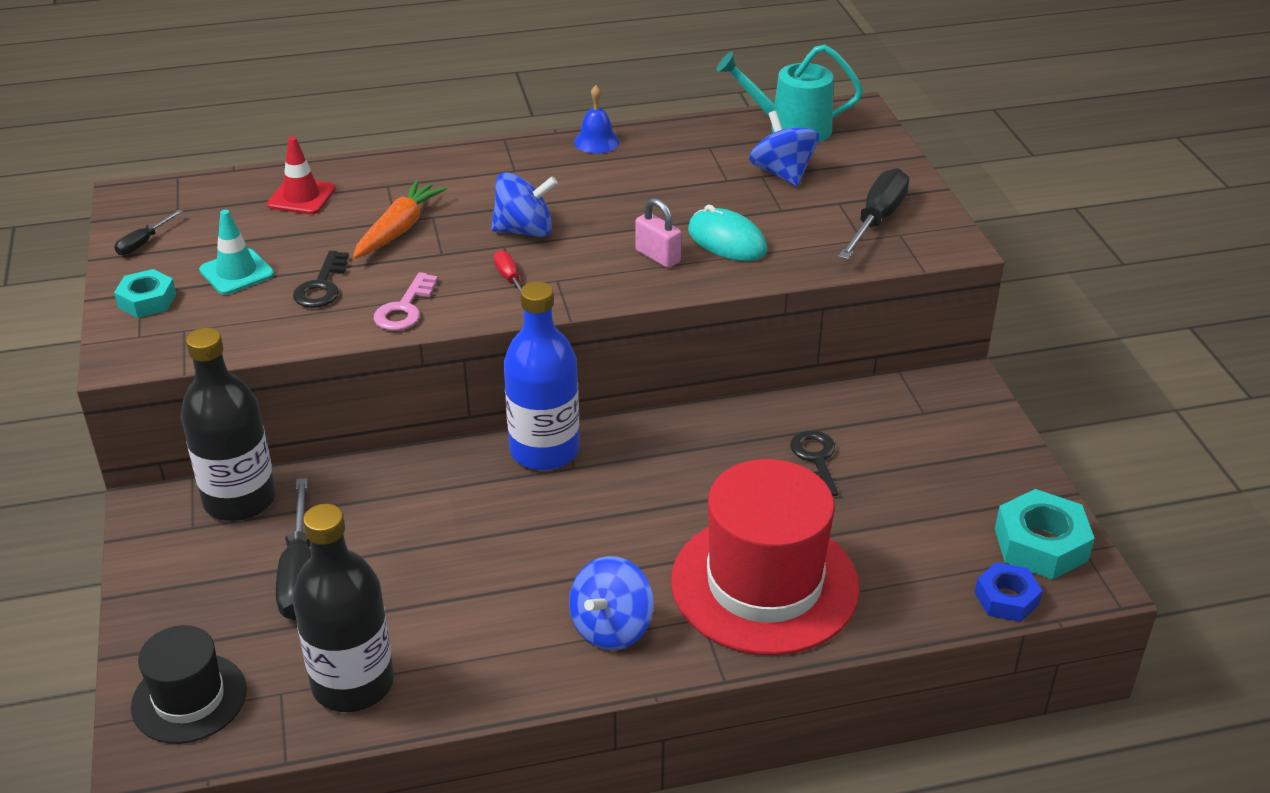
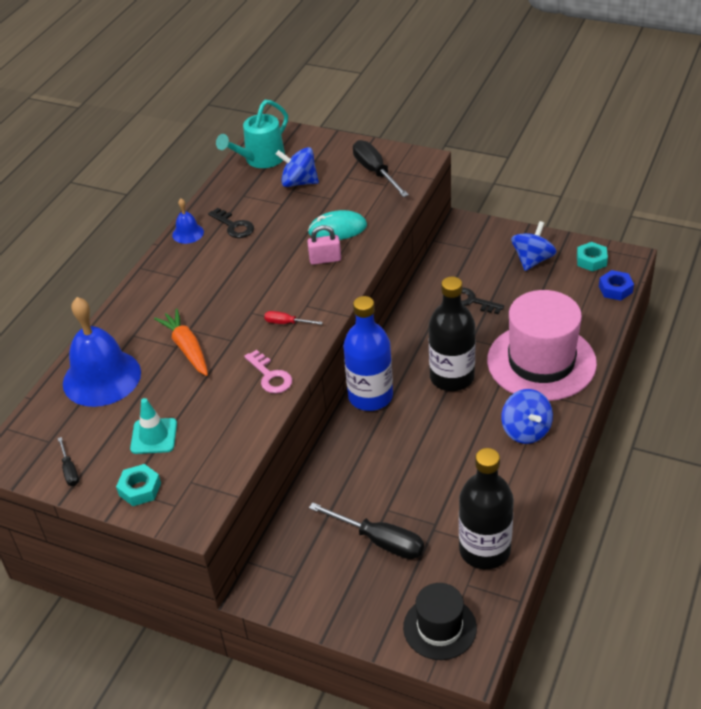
camera: 50 degrees left, 5 degrees up
(240, 499) = (290, 545): black bottle -> black bottle (452, 377)
(301, 197) = (102, 377): red traffic cone -> blue bell
(322, 286) = (210, 403): black key -> black key (234, 226)
(524, 230) = (245, 298): blue spinning top -> blue spinning top (532, 260)
(764, 584) = (541, 362): red hat -> pink hat
(1040, 544) = (591, 260): turquoise nut -> turquoise nut, size x0.64

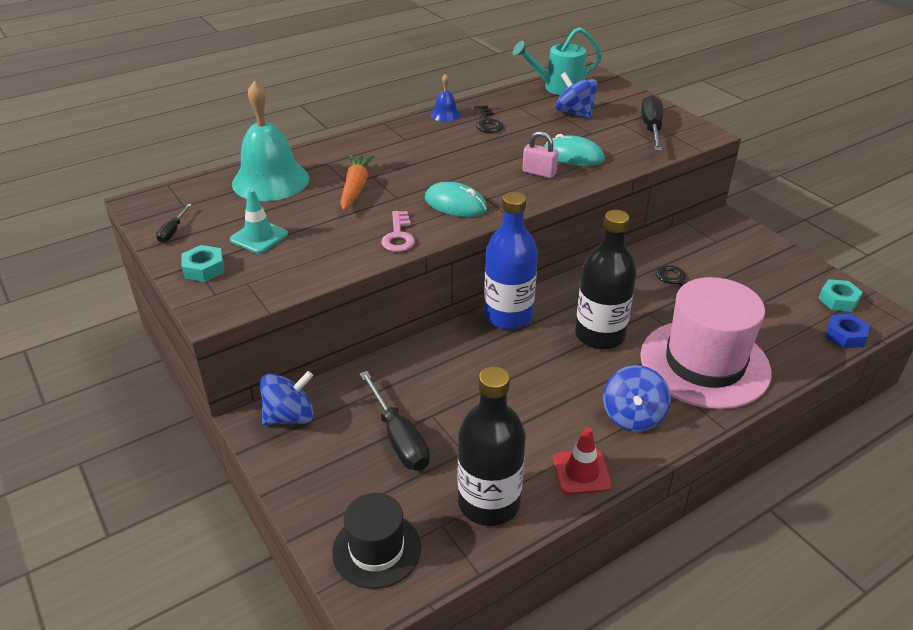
camera: 30 degrees right, 5 degrees down
(102, 377) = (270, 181): blue bell -> turquoise bell
(286, 323) = (455, 204): red screwdriver -> turquoise mouse
(526, 492) = (582, 472): none -> red traffic cone
(532, 260) = (772, 275): blue spinning top -> blue spinning top (290, 417)

